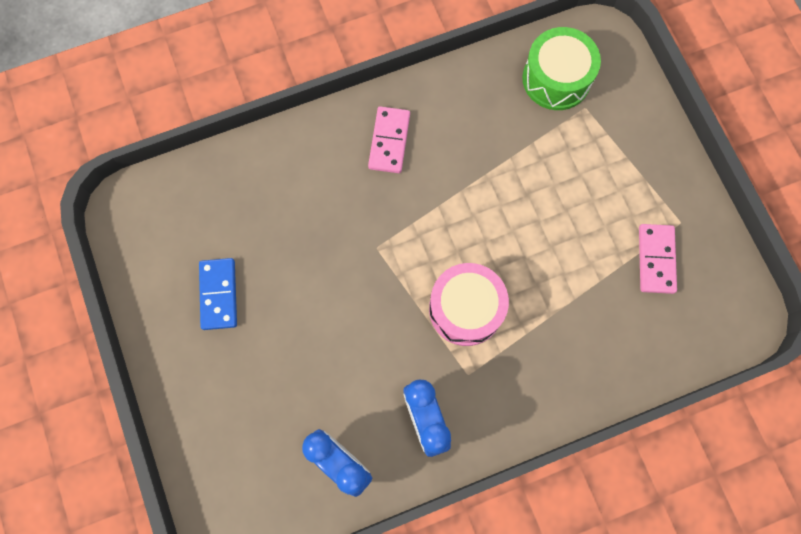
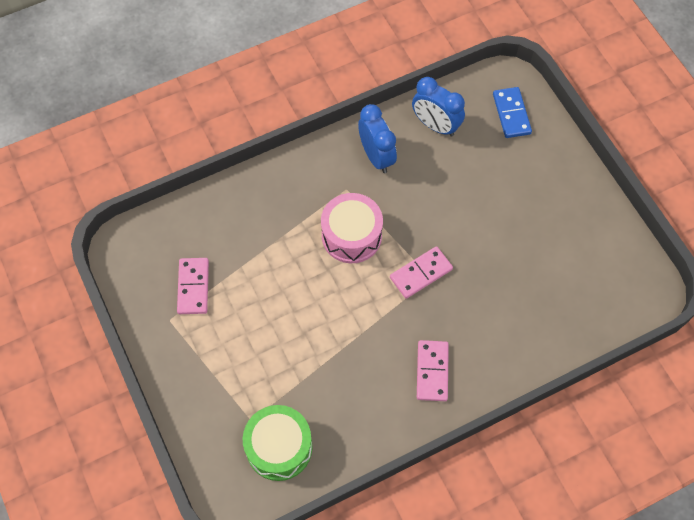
camera: 175 degrees right, 10 degrees down
(218, 294) = (553, 231): blue domino -> blue domino (511, 114)
(387, 253) = (421, 273): none -> pink domino

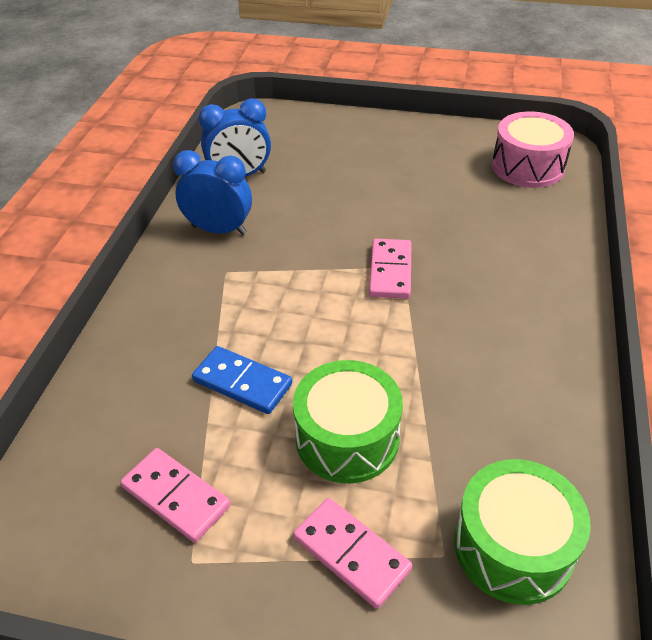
camera: 50 degrees left, 20 degrees down
(282, 335) = (347, 438): none -> green drum
(351, 235) = (285, 298): pink drum -> pink drum (528, 166)
(432, 371) = (520, 327): pink domino -> pink domino (351, 553)
(511, 114) = (290, 130): blue domino -> blue domino (242, 382)

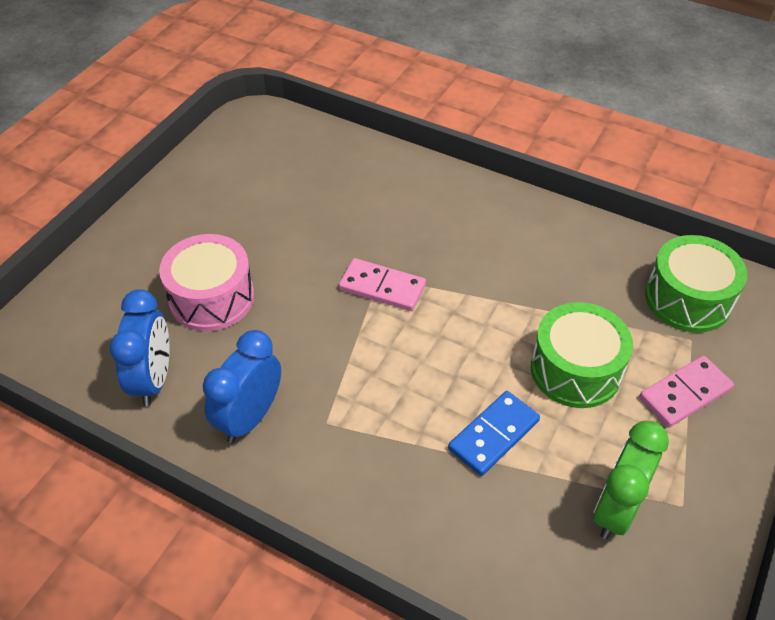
camera: 75 degrees left, 5 degrees up
(176, 496) = (616, 509): pink domino -> green clock
(528, 166) = (274, 147): pink drum -> pink drum (212, 298)

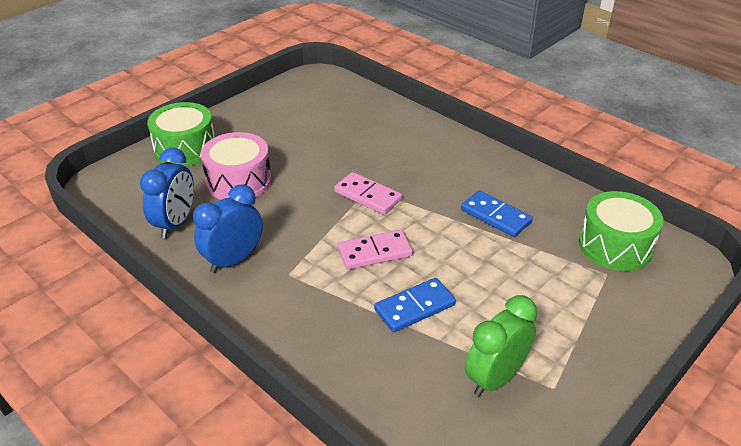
camera: 15 degrees right, 10 degrees down
(543, 286) = (495, 216): none -> blue domino
(575, 370) = (500, 276): green drum -> green drum (185, 148)
(685, 393) = (586, 310): pink domino -> pink domino (374, 252)

